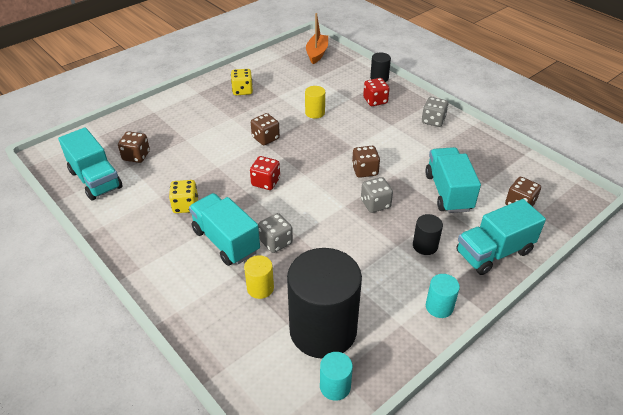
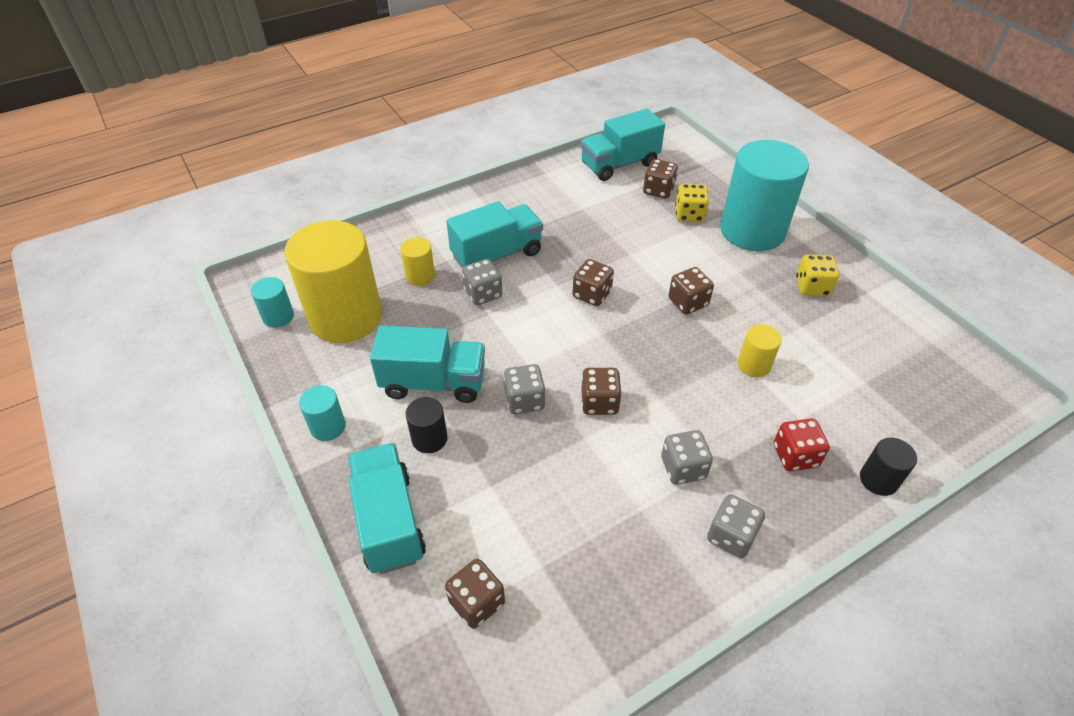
camera: 100 degrees right, 5 degrees up
(185, 205) = (562, 226): yellow dice -> yellow dice (689, 215)
(187, 112) = (752, 230): none -> turquoise cylinder
(265, 182) = (592, 294): red dice -> brown dice
(317, 53) = (956, 395): orange boat -> none
(323, 330) = (345, 317): black cylinder -> yellow cylinder
(399, 136) = (683, 468): none -> grey dice
(448, 192) = (529, 500): turquoise truck -> turquoise truck (433, 382)

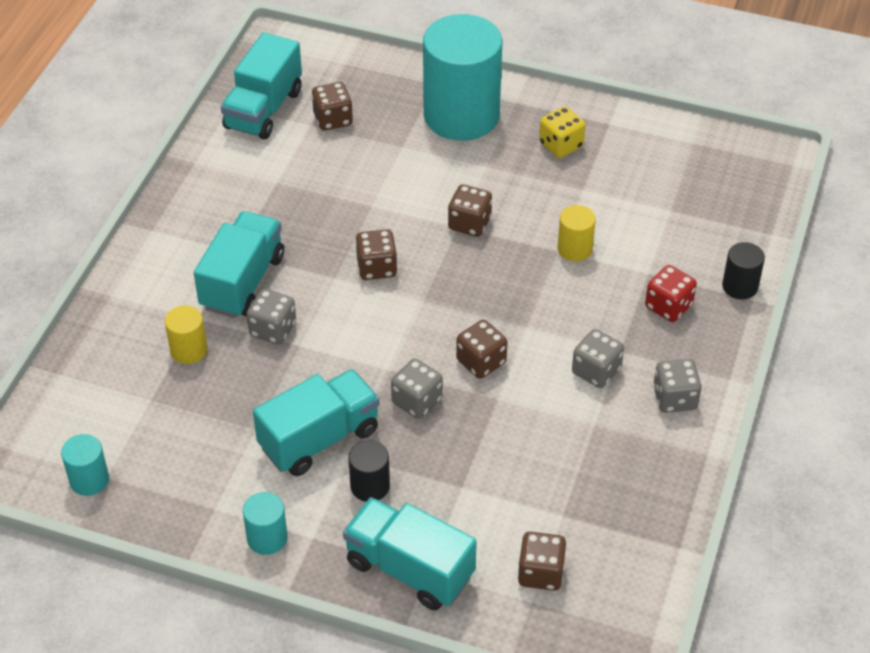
camera: 40 degrees left, 0 degrees up
(345, 317) = (161, 436): yellow cylinder -> none
(689, 215) = (388, 130): yellow dice -> none

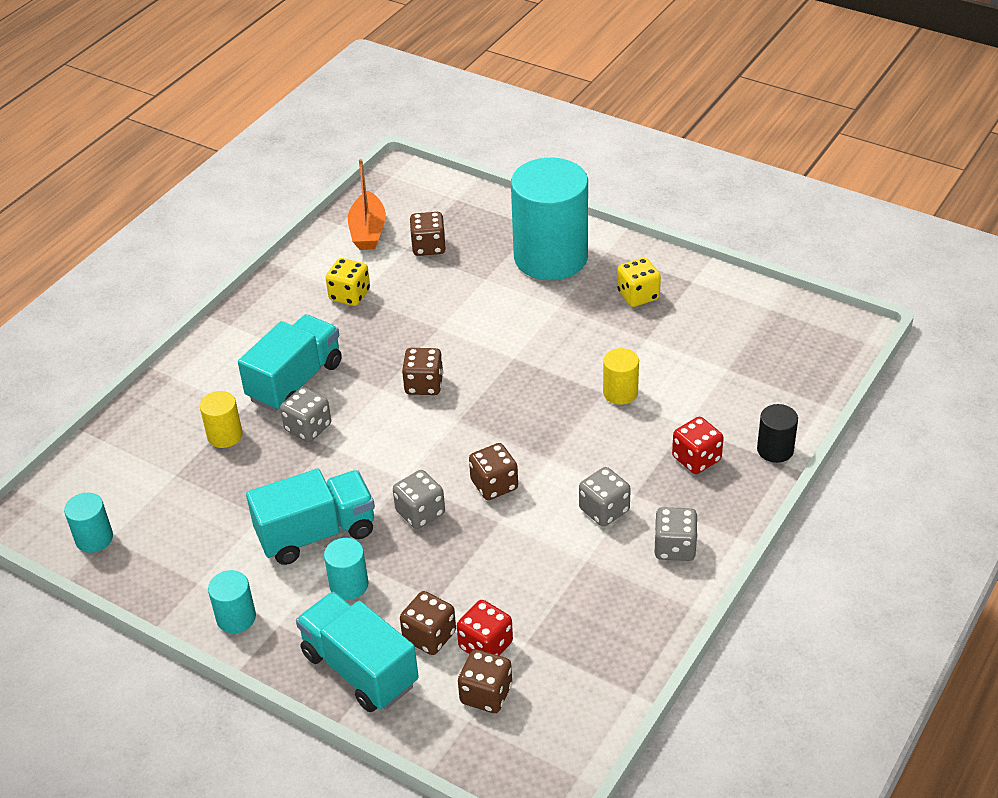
camera: 15 degrees right, 5 degrees down
(264, 109) = (368, 231): turquoise truck -> orange boat
(268, 182) = (349, 295): none -> yellow dice
(370, 486) = (349, 585): black cylinder -> turquoise cylinder
(469, 223) = (525, 356): brown dice -> brown dice (429, 636)
(525, 525) = (485, 645): none -> red dice

